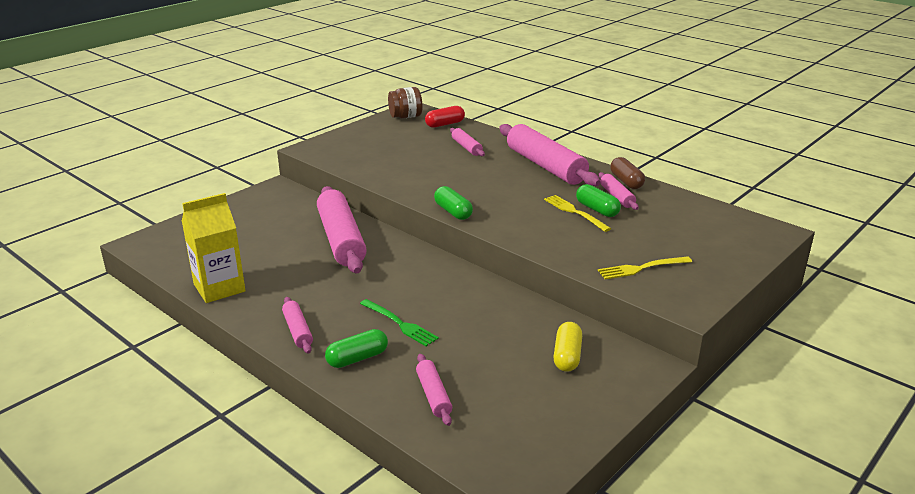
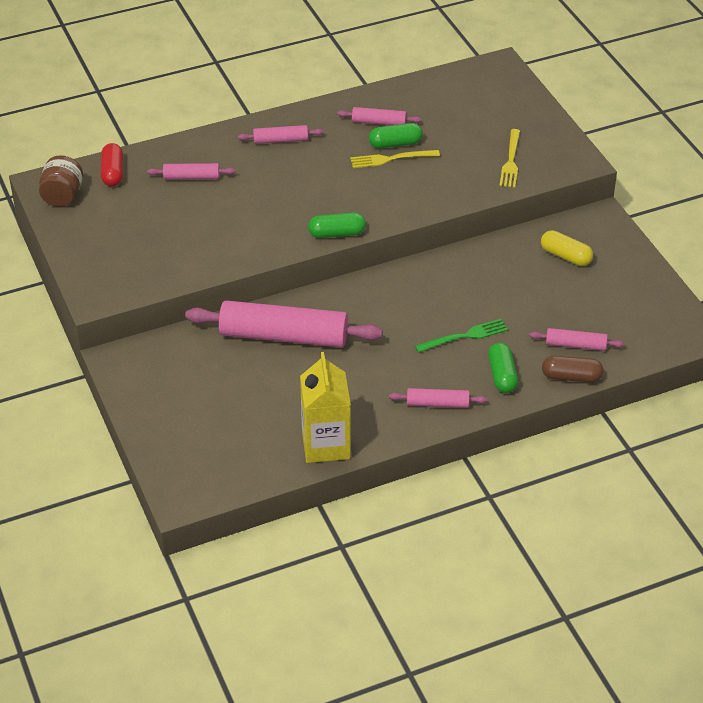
camera: 65 degrees left, 15 degrees up
(545, 166) = (280, 140): pink rolling pin -> pink rolling pin, size x0.48
(626, 181) = (353, 104): brown capsule -> brown capsule (571, 377)

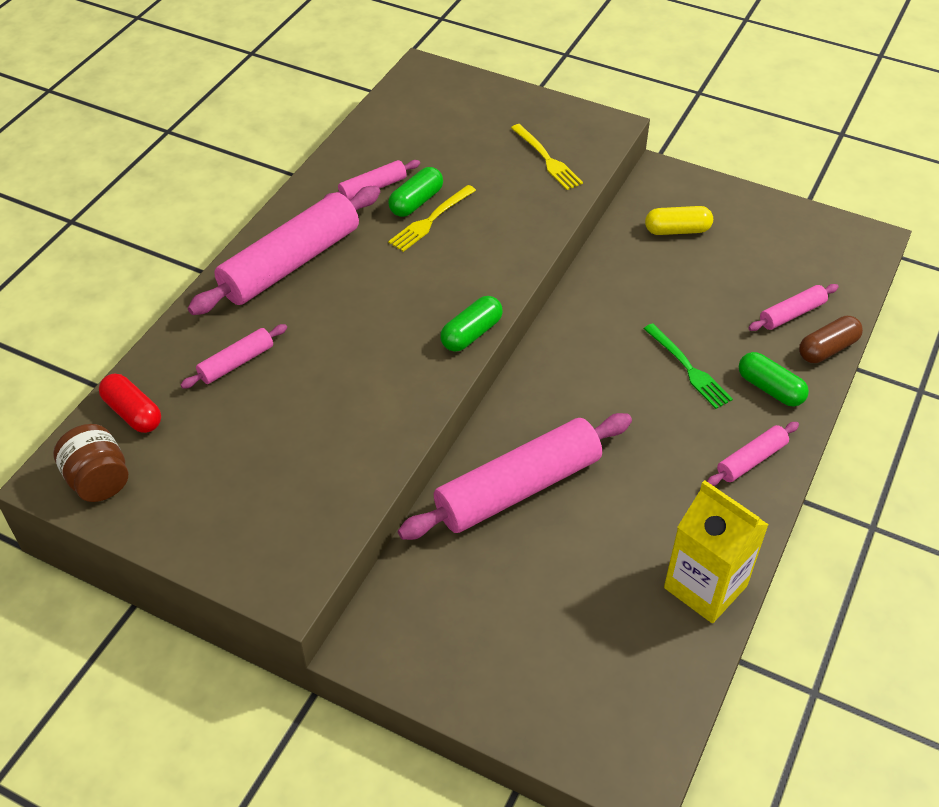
camera: 40 degrees left, 5 degrees up
(280, 140) = (290, 263): pink rolling pin -> pink rolling pin, size x2.10
(465, 336) = (689, 369): green fork -> green fork turned 120 degrees clockwise

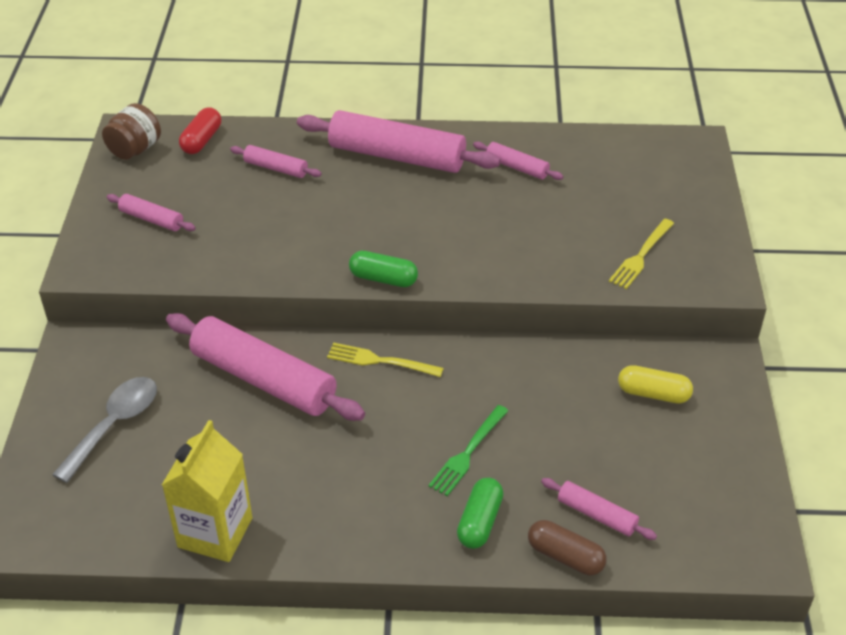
camera: 65 degrees right, 5 degrees down
(416, 202) = (519, 196): green capsule -> none
(430, 220) = (502, 212): yellow fork -> yellow fork (380, 361)
(517, 638) = (114, 425): none -> grey spoon
(677, 230) = (653, 394): yellow capsule -> yellow capsule turned 45 degrees counterclockwise
(751, 460) = (378, 529): pink rolling pin -> pink rolling pin (151, 219)

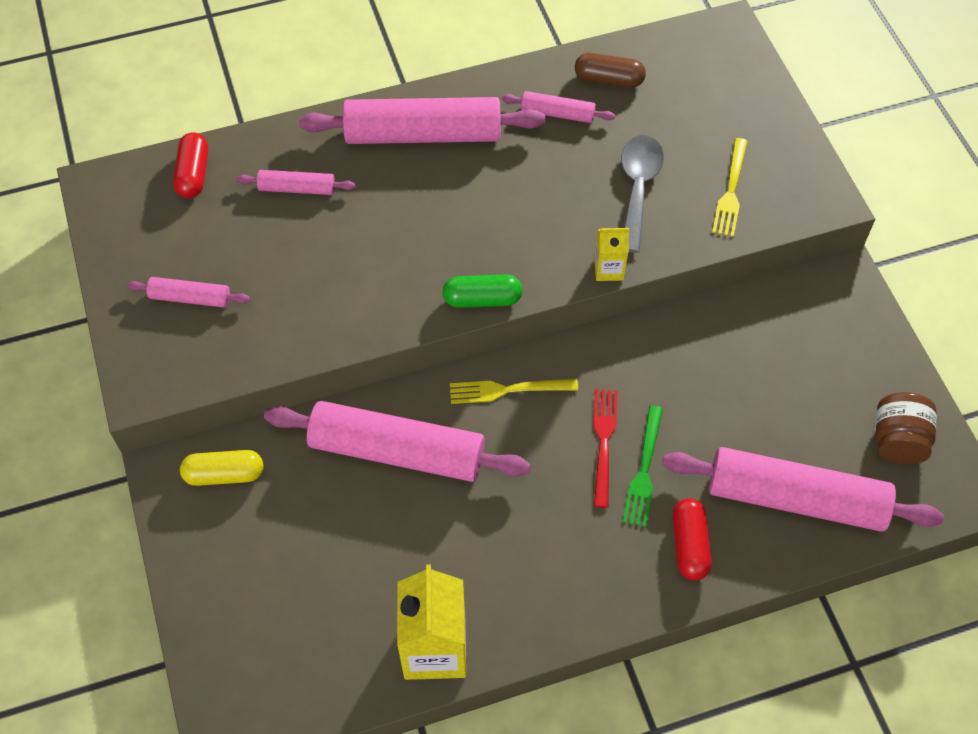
camera: 20 degrees left, 15 degrees up
(114, 425) = (265, 559): grey spoon -> grey spoon (638, 188)
(135, 149) = (122, 208): brown jar -> brown jar (897, 440)
(443, 421) = (603, 441): none -> red fork
(480, 522) = (689, 545): green capsule -> red capsule
(503, 285) = (608, 269): none -> yellow carton
(565, 556) = (785, 555): brown capsule -> brown capsule (609, 79)
(596, 515) = (795, 499): pink rolling pin -> pink rolling pin, size x2.10
(653, 394) = (792, 342): yellow capsule -> yellow capsule (224, 474)

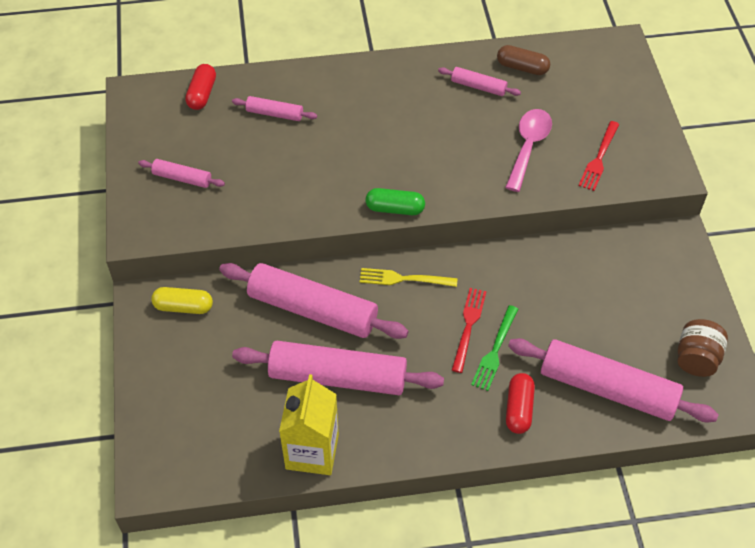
camera: 10 degrees right, 5 degrees down
(423, 135) = (375, 88): pink rolling pin -> pink rolling pin (338, 377)
(608, 269) = (494, 201): yellow carton -> none
(638, 188) = (528, 147): grey spoon -> pink spoon
(731, 191) = (599, 158): yellow fork -> red fork

